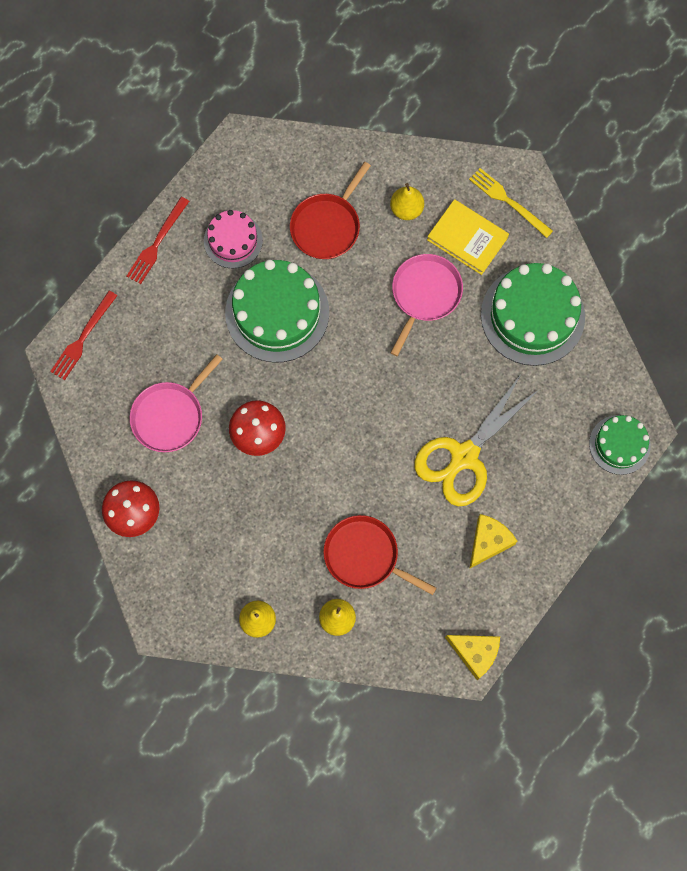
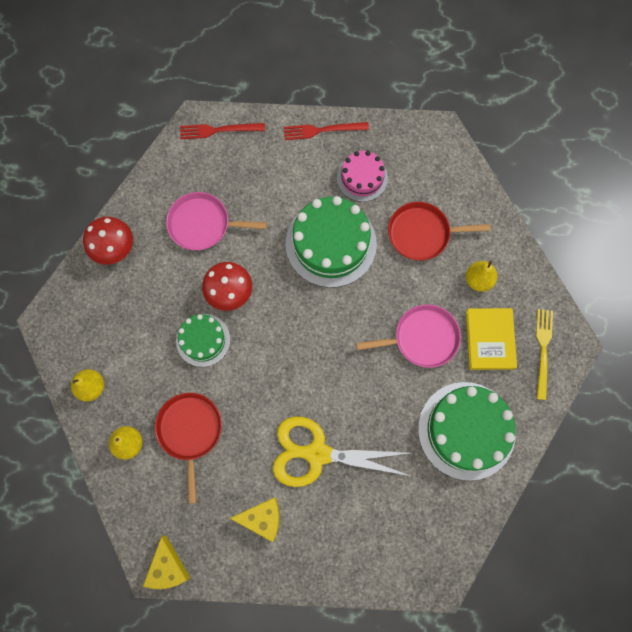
camera: 55 degrees right, 0 degrees up
(619, 444) = (412, 571): green cake -> green cake (203, 340)

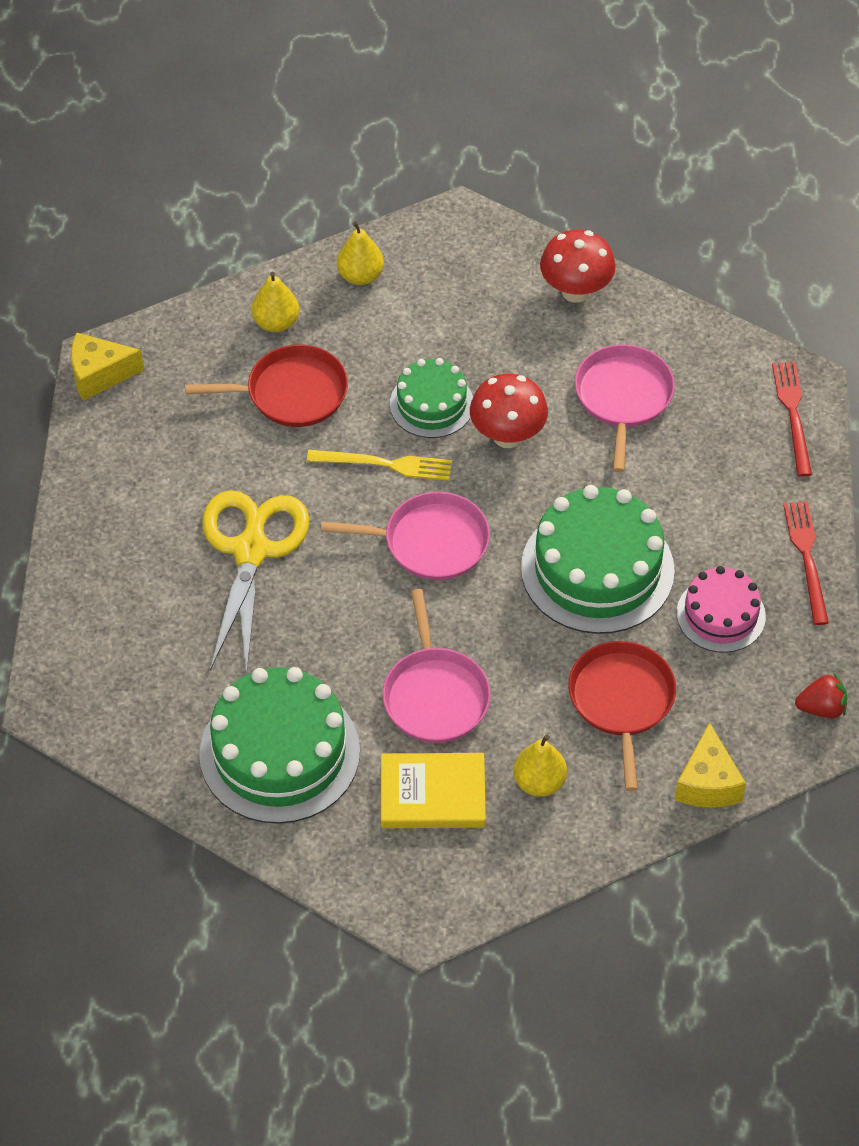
camera: 90 degrees right, 20 degrees down
(262, 518) = (159, 483): yellow cheese -> yellow cheese (708, 783)
(311, 341) = (430, 542): none -> pink pan
(422, 130) = (821, 708): none -> red strawberry
(543, 350) = (414, 874): yellow fork -> yellow fork (385, 464)

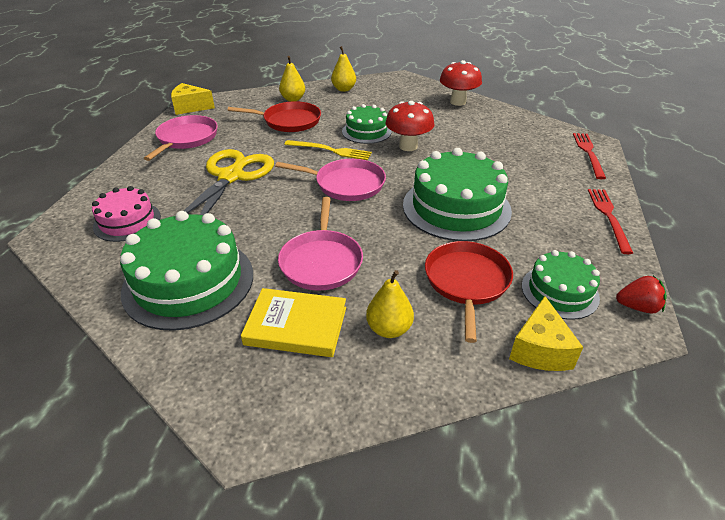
camera: 10 degrees right, 15 degrees down
(623, 398) = (481, 139): pink pan -> pink pan (186, 139)
(720, 615) = (546, 240): pink cake -> pink cake (127, 221)
(733, 699) = (559, 291): none -> green cake

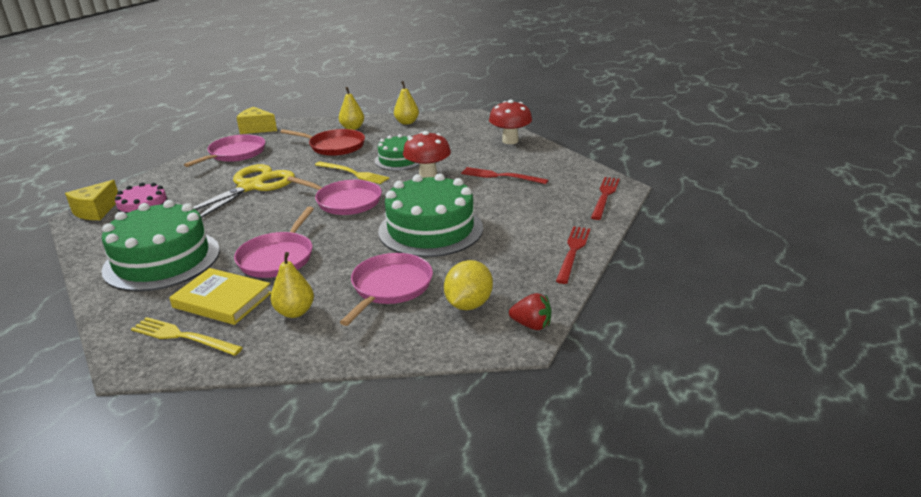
camera: 15 degrees right, 10 degrees down
(282, 384) = (183, 337): none -> yellow fork
(466, 282) = (390, 287): red pan -> pink pan
(478, 141) = (500, 176): none -> red fork
(540, 350) = (411, 344): yellow cheese -> yellow cheese (96, 211)
(559, 291) = (468, 304): green cake -> yellow lemon

